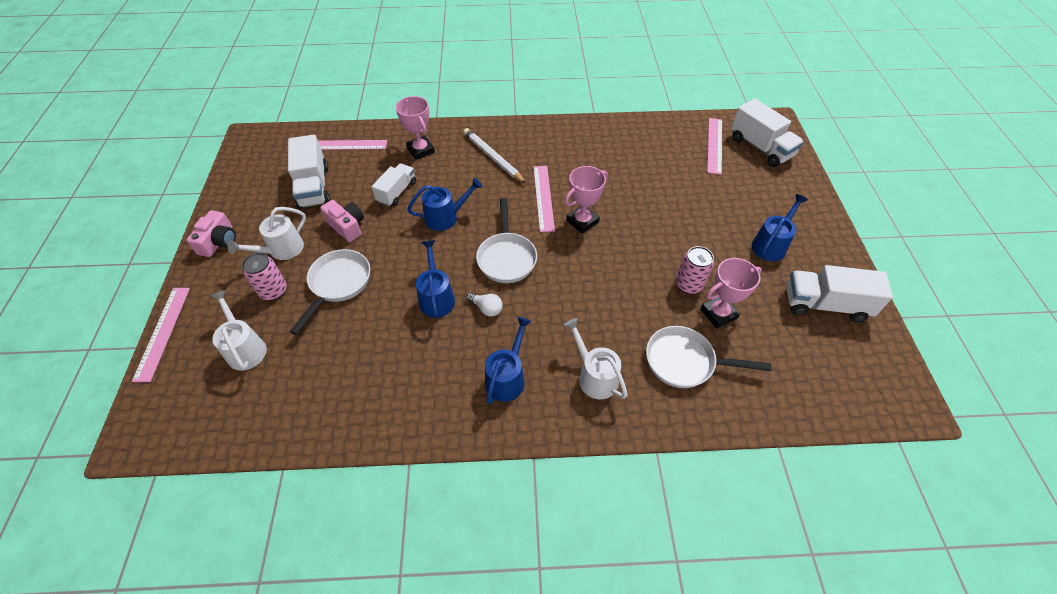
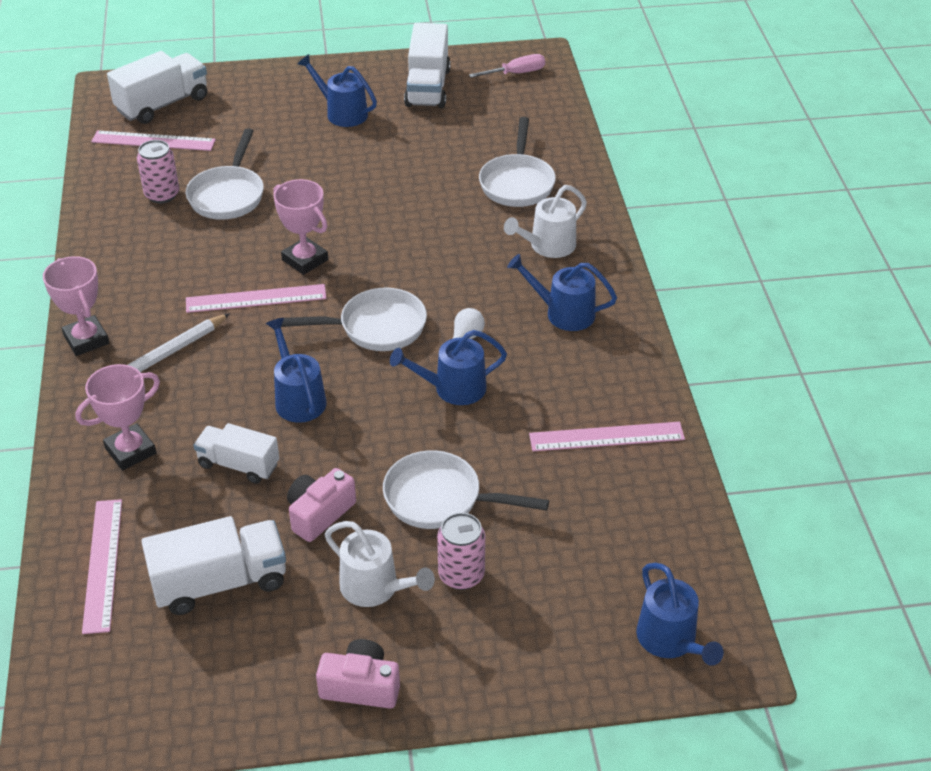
camera: 95 degrees left, 10 degrees down
(163, 332) = (559, 696): pink ruler -> pink ruler (606, 436)
(169, 402) = (670, 640): none -> blue watering can
(245, 348) = (569, 578): white watering can -> none
(655, 182) = (228, 195): none -> white pan
(689, 284) = (409, 175): pink can -> pink can (162, 195)
(718, 313) = (449, 157): pink trophy -> pink trophy (86, 340)
(871, 380) = (517, 73): none -> pink screwdriver

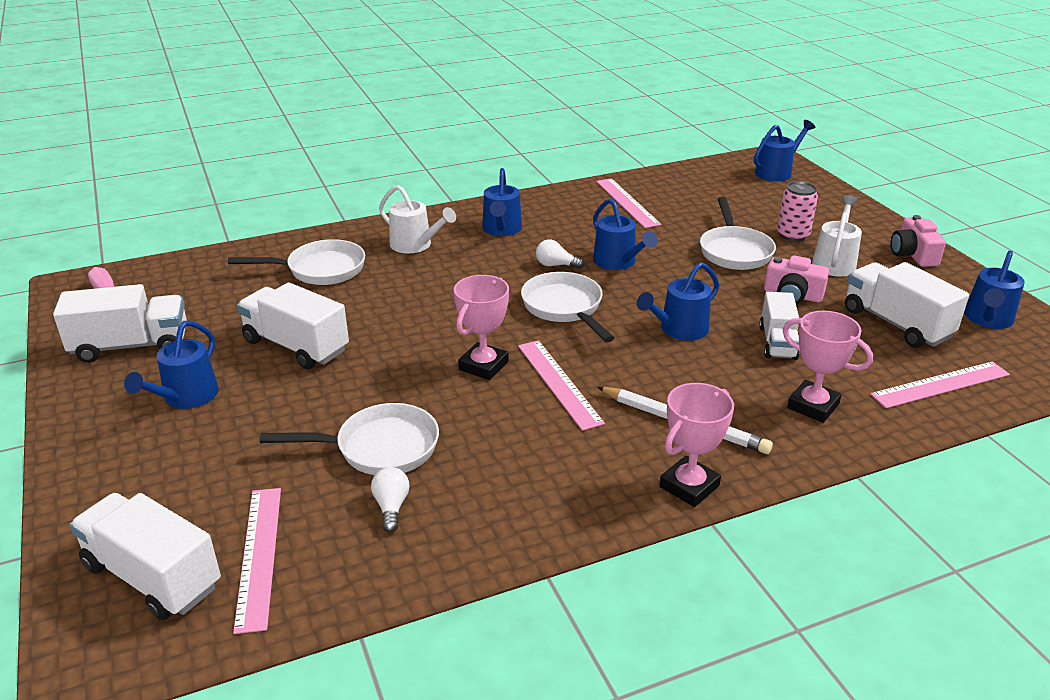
camera: 105 degrees left, 10 degrees down
(162, 195) = (391, 507): pink can -> white light bulb
(184, 679) = (987, 319): none -> blue watering can
(388, 164) = (296, 346): none -> white truck

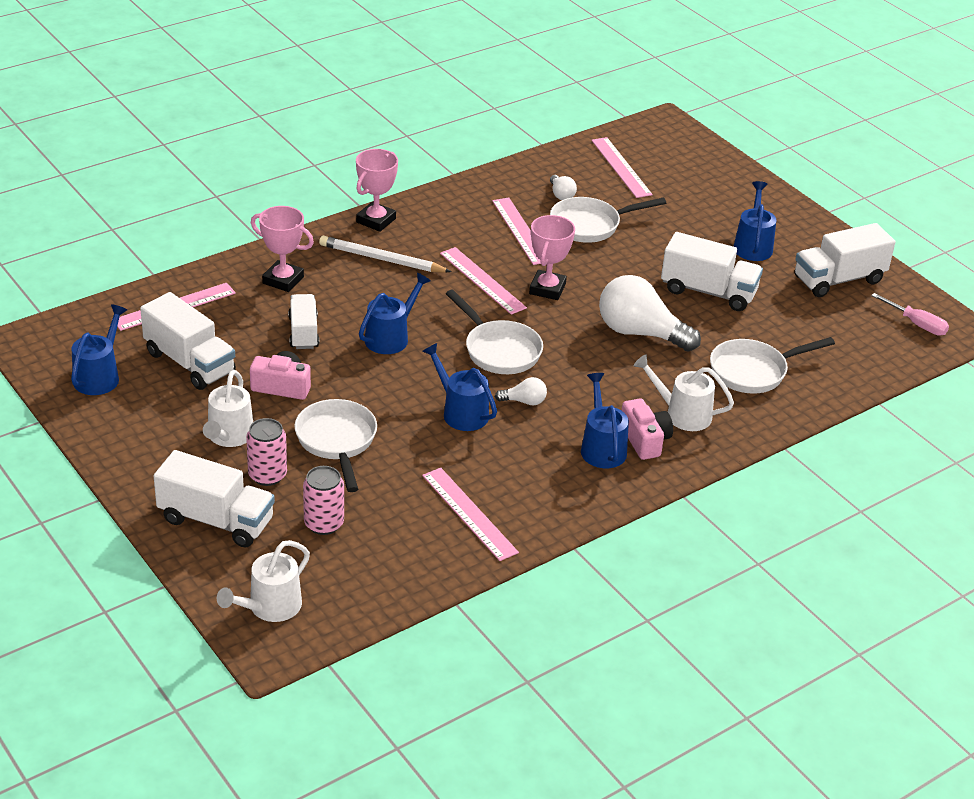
camera: 165 degrees right, 5 degrees up
(152, 576) = (670, 155): white truck -> white truck (216, 520)
(406, 311) = (640, 333): none -> white light bulb
(482, 448) = (520, 231): none -> pink ruler
(742, 205) = (324, 524): none -> pink can
(776, 172) = (270, 607): blue watering can -> white watering can
(913, 254) = (137, 457): pink camera -> pink camera (645, 440)

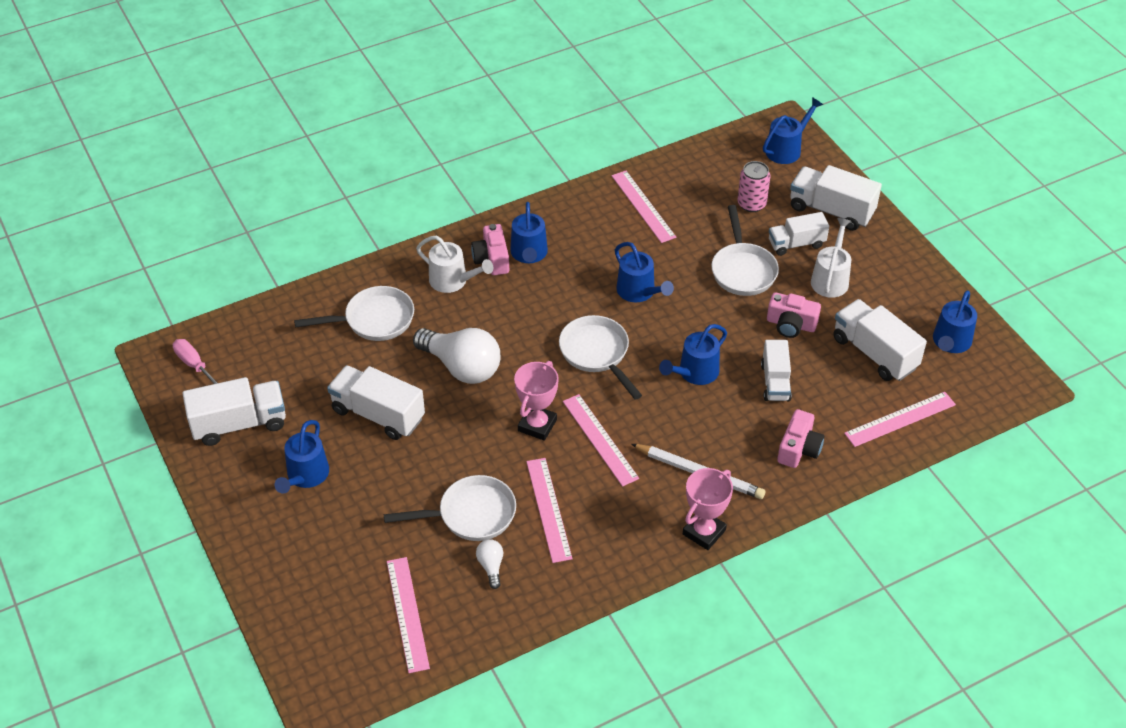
camera: 170 degrees left, 10 degrees up
(267, 475) = (796, 244): pink can -> white truck
(270, 607) = (786, 149): white watering can -> blue watering can
(283, 280) = (799, 448): pink trophy -> pink camera
(524, 401) = (584, 299): white light bulb -> none

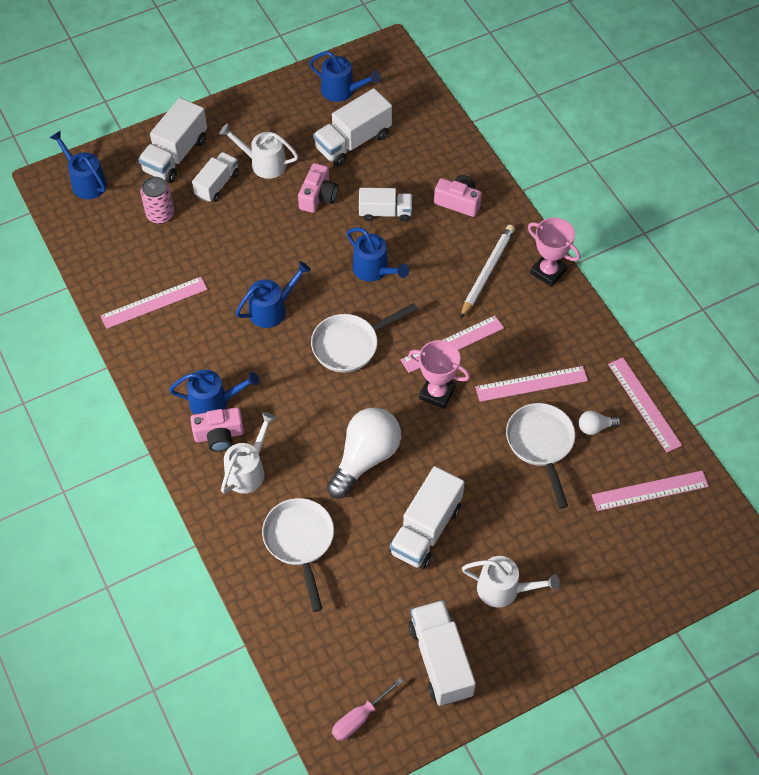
camera: 90 degrees left, 10 degrees up
(306, 476) = (504, 589): blue watering can -> white watering can
(743, 270) = (248, 227): white pan -> none
(796, 244) = (217, 184): white truck -> white truck turned 135 degrees counterclockwise
(900, 419) = (425, 132): pink ruler -> pink ruler (644, 404)

